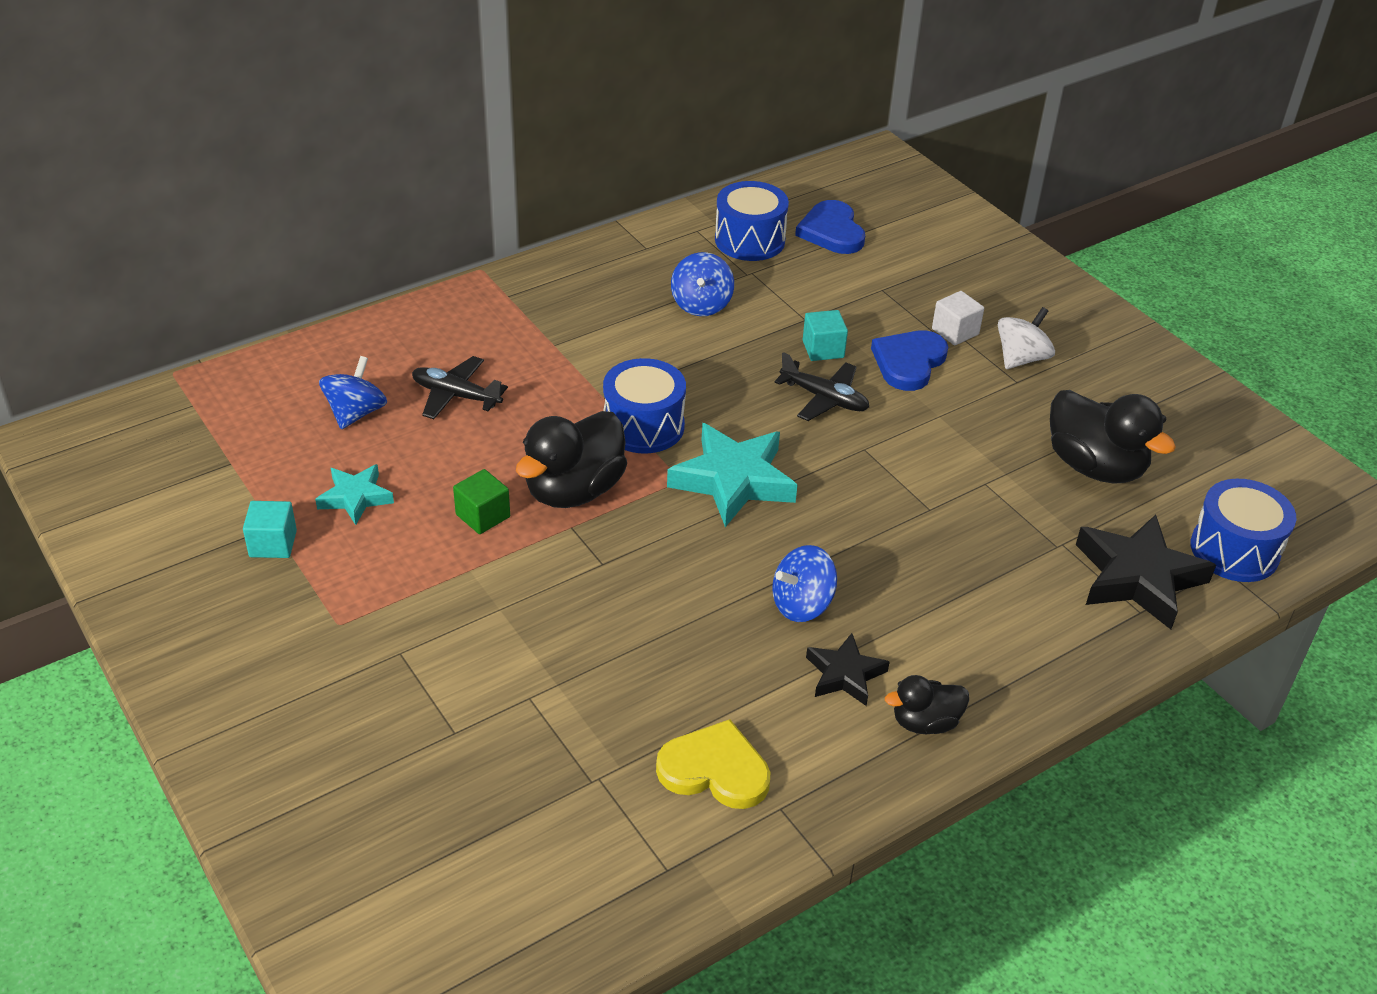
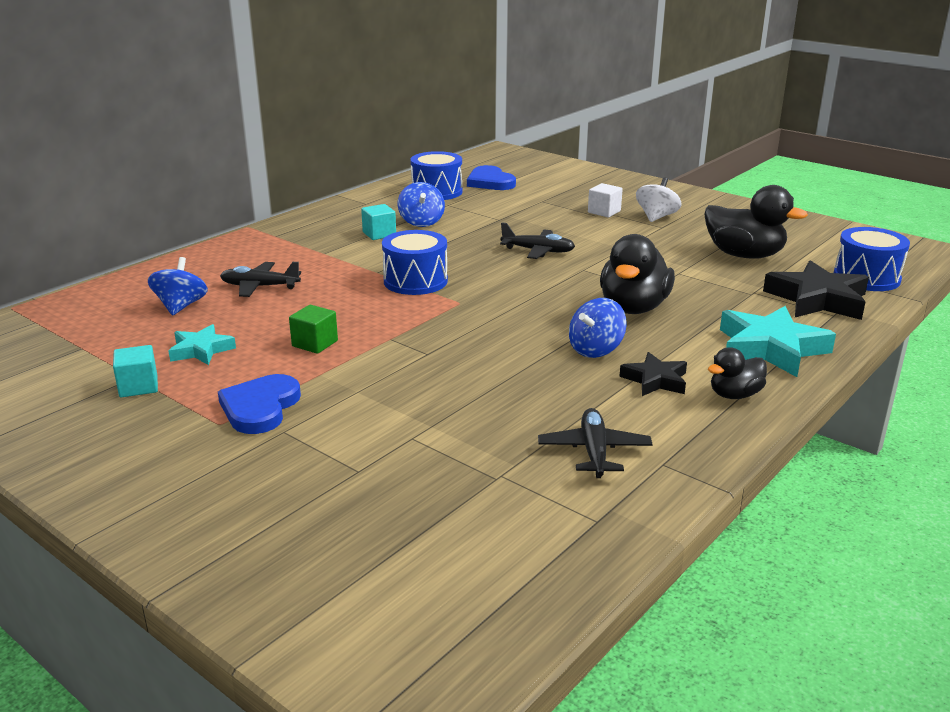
camera: 15 degrees left, 15 degrees down
(574, 490) = (381, 320): black duck -> black duck (633, 308)
(715, 770) = (594, 451): yellow heart -> black plane
(733, 480) = (500, 297): turquoise star -> turquoise star (770, 348)
(823, 349) = (521, 230): turquoise cube -> turquoise cube (379, 234)
(909, 362) = (584, 228): blue heart -> blue heart (260, 407)

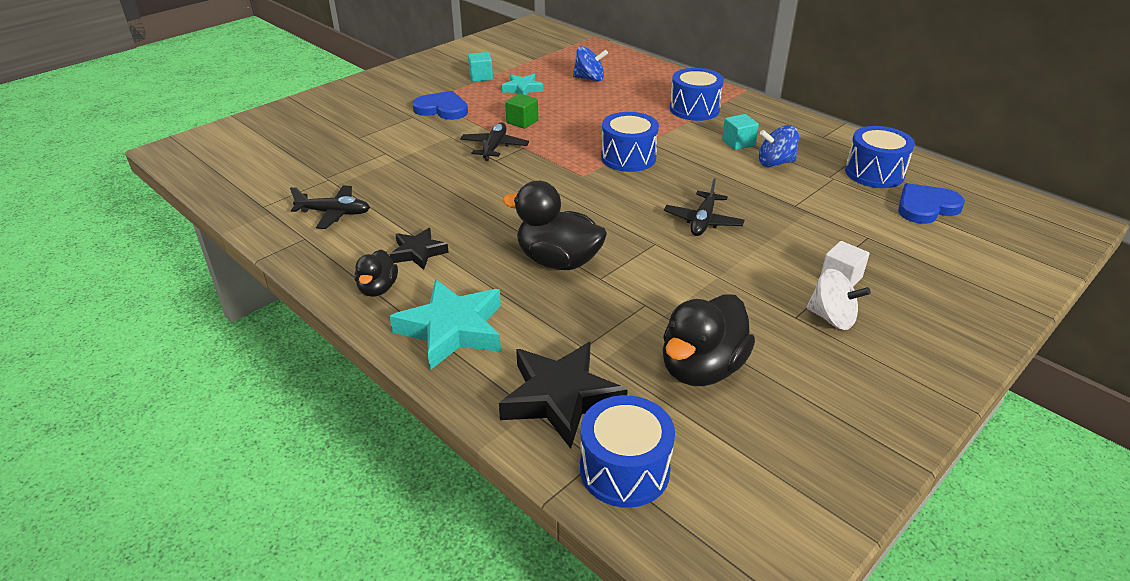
camera: 95 degrees right, 10 degrees up
(260, 287) = (621, 100): black plane -> black plane (494, 147)
(294, 250) = (694, 109): none -> blue drum
(595, 350) = (479, 230): blue spinning top -> none
(734, 395) = (378, 289): black duck -> black duck turned 150 degrees counterclockwise

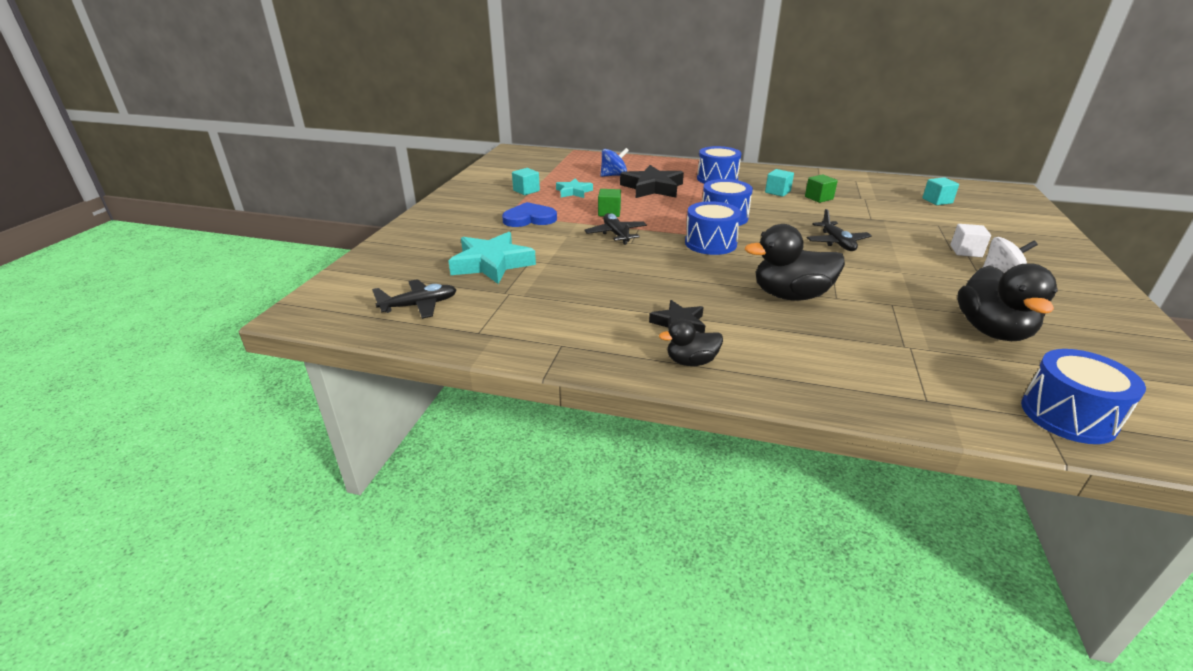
camera: 30 degrees left, 5 degrees down
(334, 213) = (557, 317): black plane -> black plane (419, 305)
(378, 289) = (691, 361): black duck -> black duck turned 105 degrees clockwise
(452, 329) = (798, 369): turquoise star -> turquoise star (492, 263)
(560, 398) = (950, 386): black star -> black star (652, 188)
(775, 163) = (818, 198): blue spinning top -> green cube
(874, 173) = (880, 190): blue drum -> blue drum (710, 243)
(926, 207) = (937, 201): blue heart -> turquoise cube

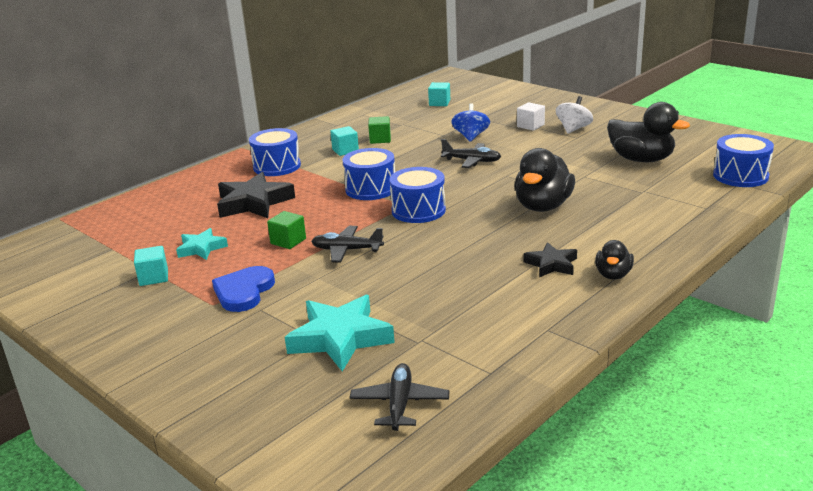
camera: 60 degrees left, 5 degrees down
(614, 175) = (187, 214): blue spinning top -> blue spinning top (471, 136)

